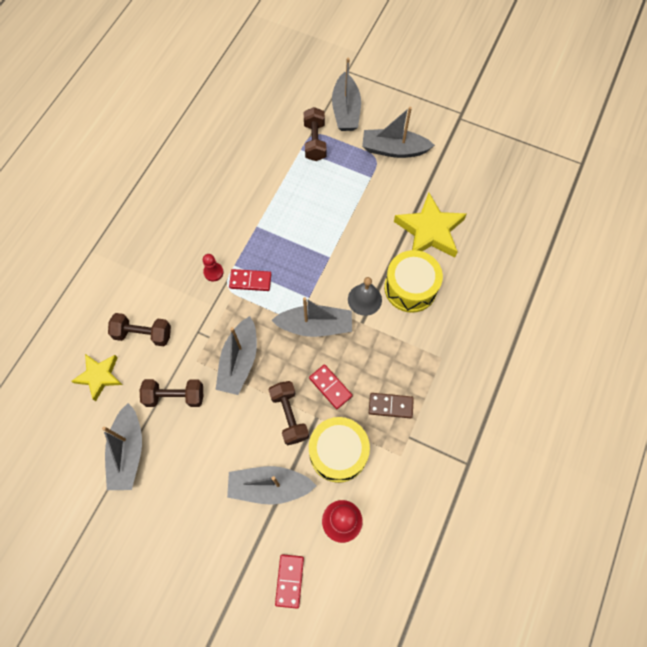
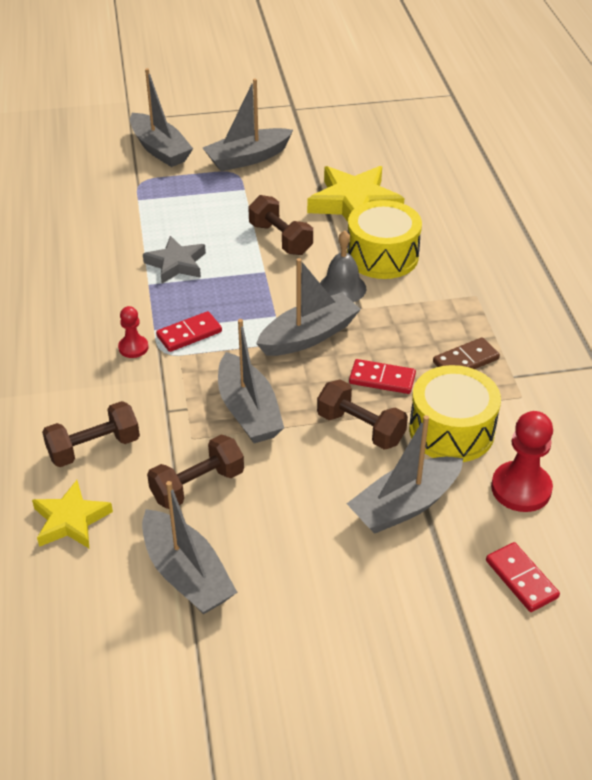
camera: 35 degrees left, 25 degrees down
(284, 219) = (176, 264): none -> grey star
(315, 141) = (148, 187): brown dumbbell -> brown dumbbell (280, 239)

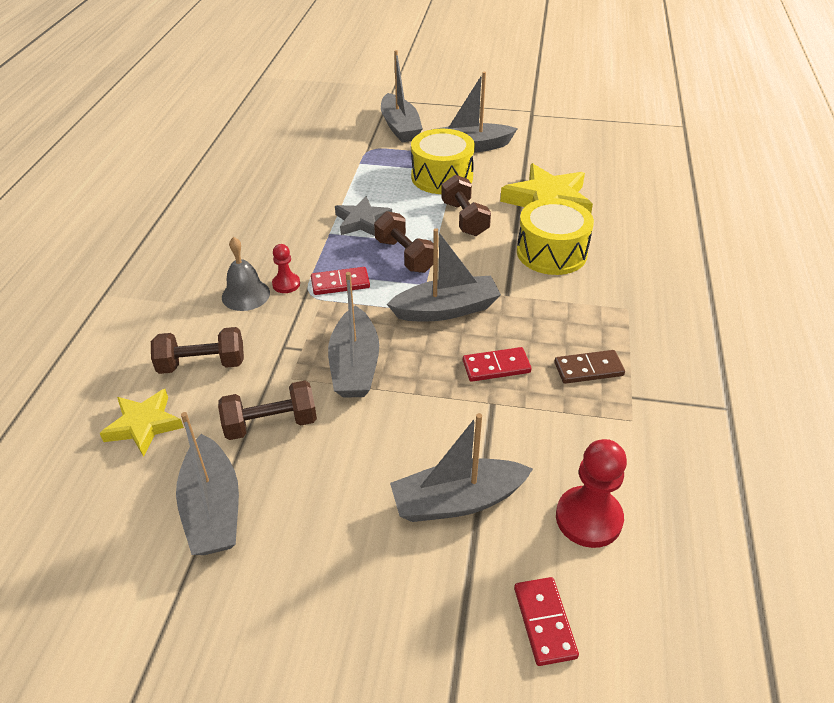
camera: 20 degrees right, 0 degrees up
(342, 288) = (499, 273): grey bell -> grey bell (245, 295)
(360, 428) = (452, 409): brown dumbbell -> brown dumbbell (405, 255)
(382, 379) = (496, 366): red domino -> red domino turned 45 degrees counterclockwise
(451, 430) = (542, 436): yellow drum -> yellow drum (442, 177)

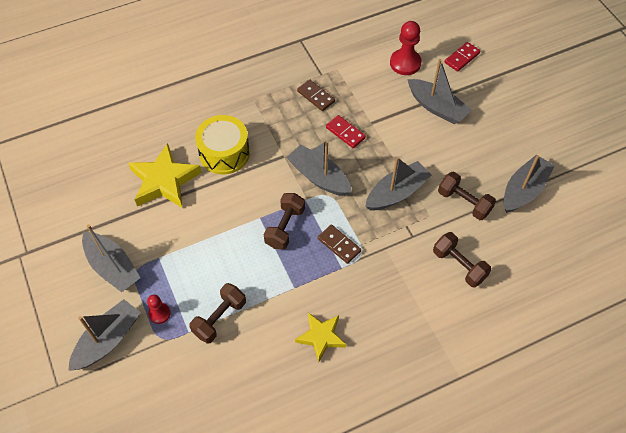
camera: 125 degrees left, 15 degrees up
(144, 425) = (516, 257): yellow star -> yellow star (321, 337)
(245, 295) = (391, 289): grey bell -> none
(286, 284) = (363, 274): red pawn -> red pawn (159, 313)
(340, 283) = (339, 245): red domino -> brown domino
(362, 221) = (265, 276): grey star -> none
(442, 177) = (172, 261): yellow drum -> none
(464, 218) = (218, 217): brown dumbbell -> brown dumbbell (219, 318)

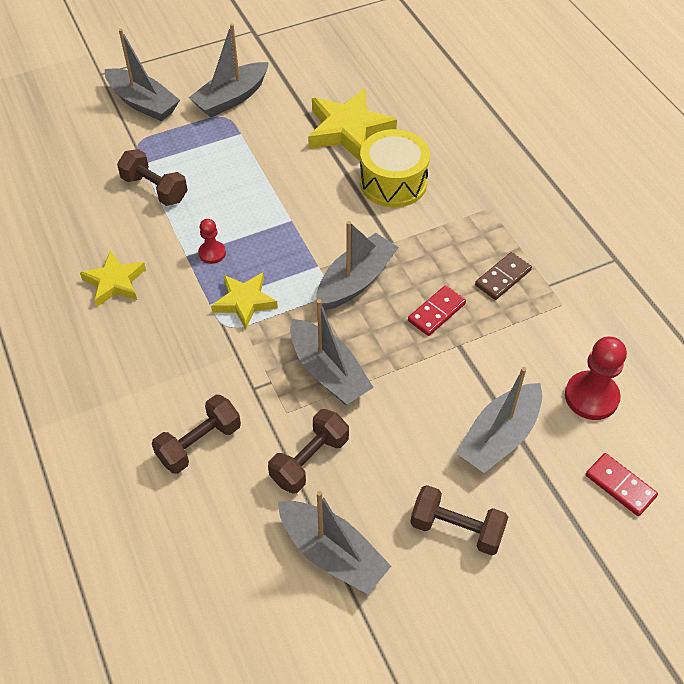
camera: 90 degrees right, 5 degrees down
(159, 313) = (168, 139): red pawn -> red pawn (212, 253)
(285, 227) = (275, 245): brown dumbbell -> brown dumbbell (456, 529)
(339, 245) = (244, 302): brown domino -> yellow star

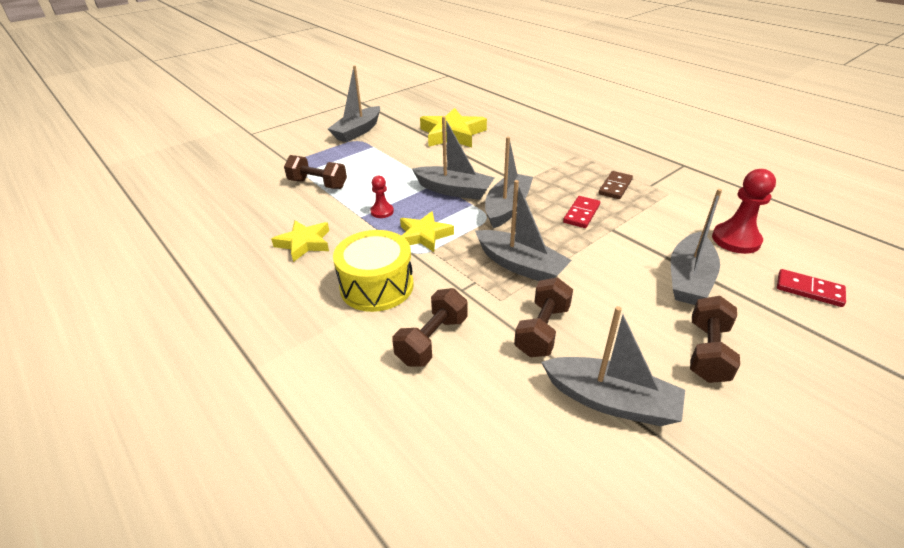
camera: 15 degrees left, 15 degrees down
(143, 103) = (290, 143): grey boat -> grey boat (454, 190)
(393, 182) = (500, 153): yellow drum -> yellow drum (377, 286)
(456, 529) = (707, 352): brown dumbbell -> brown dumbbell turned 75 degrees counterclockwise

